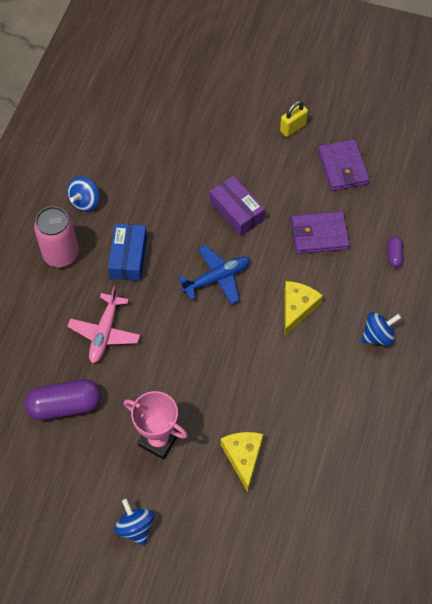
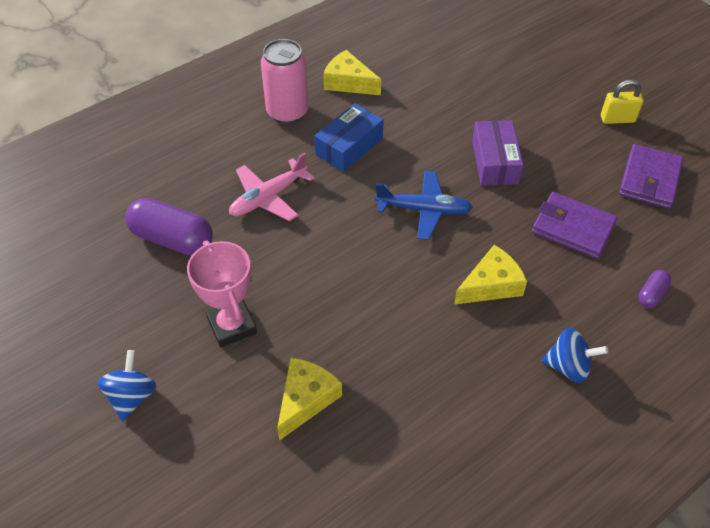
camera: 35 degrees right, 10 degrees down
(85, 202) = (348, 82): blue spinning top -> yellow cheese

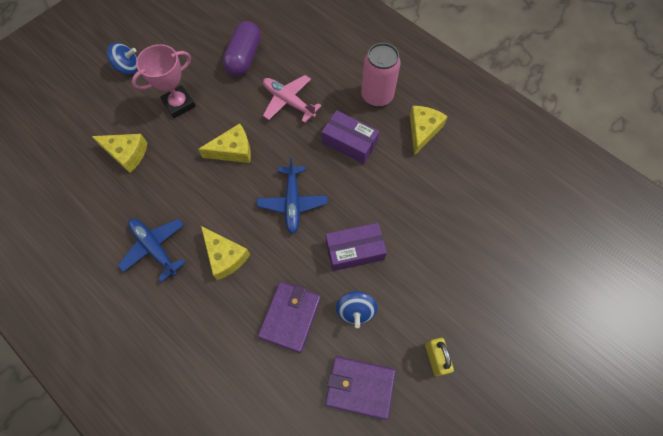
camera: 80 degrees right, 15 degrees up
(332, 265) = (233, 150): none -> yellow cheese
(349, 147) = (349, 142): blue box -> purple box
(471, 365) = (155, 248): none -> blue plane
(568, 366) = (155, 315): blue spinning top -> blue spinning top (355, 310)
(651, 294) = (227, 383): purple capsule -> none

